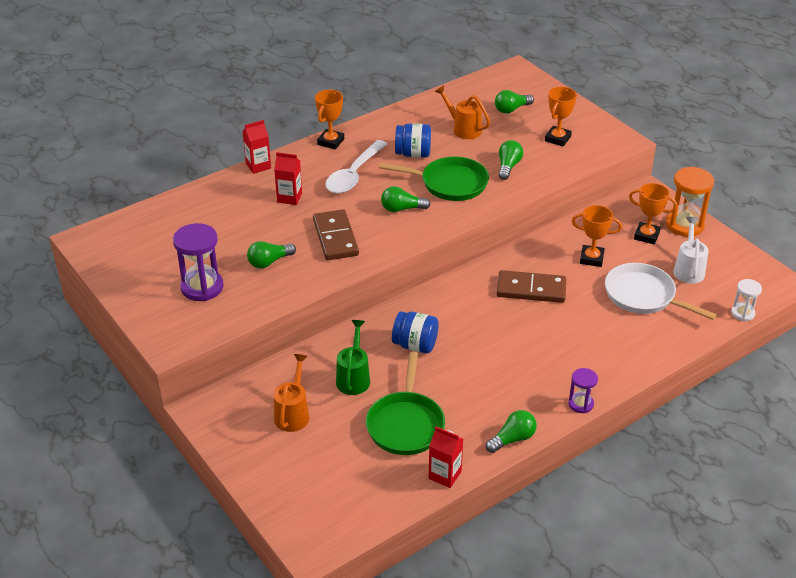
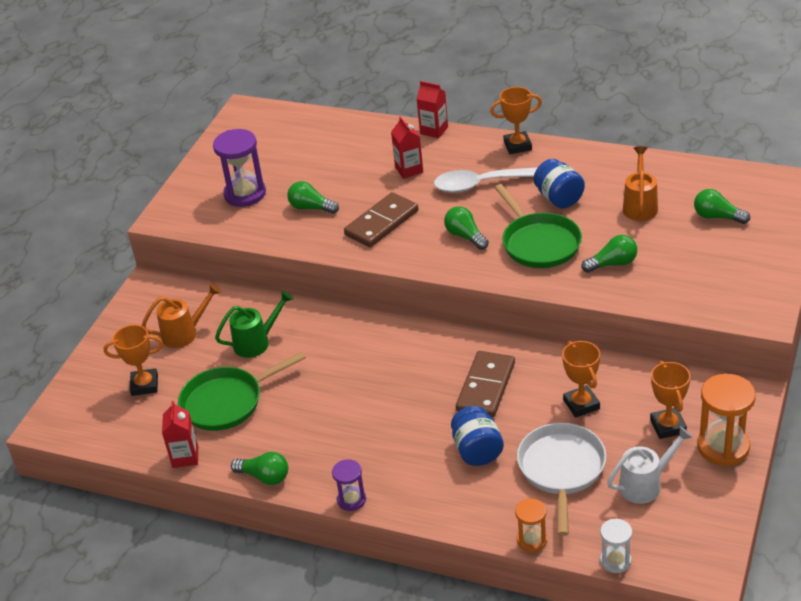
camera: 60 degrees right, 0 degrees up
(415, 345) = (332, 355): blue jar -> blue jar (477, 451)
(531, 289) = (485, 387): brown domino -> brown domino turned 45 degrees clockwise
(557, 139) = (705, 271): orange trophy -> orange trophy (144, 385)
(695, 338) = (532, 540): none -> orange hourglass

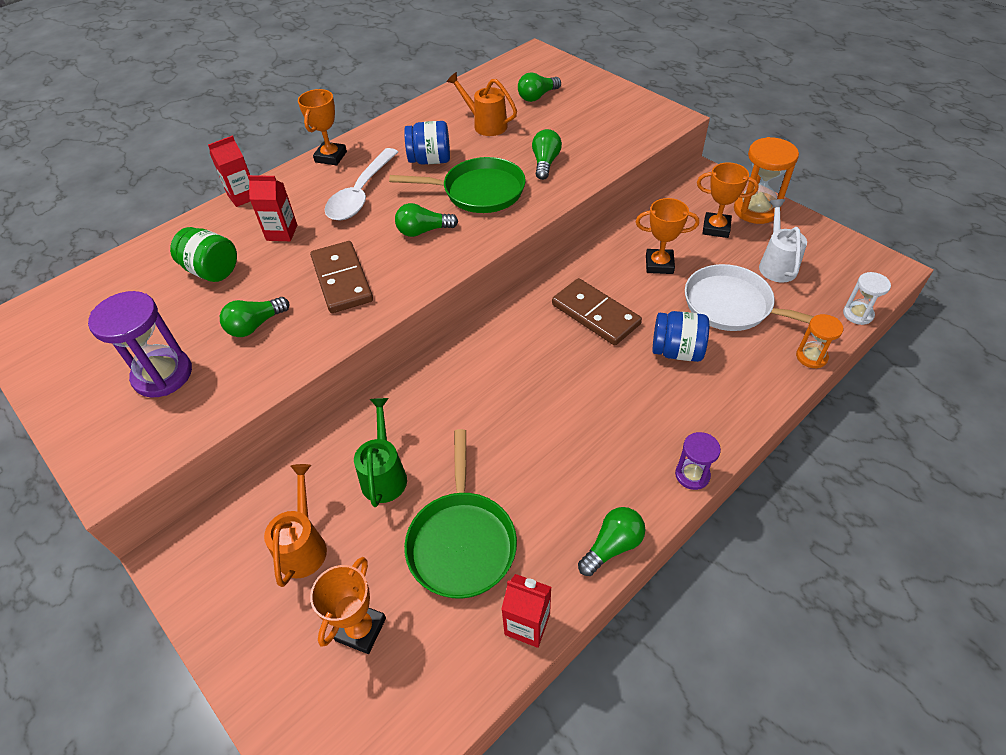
camera: 65 degrees left, 10 degrees up
(347, 161) = (212, 271): none -> green jar

